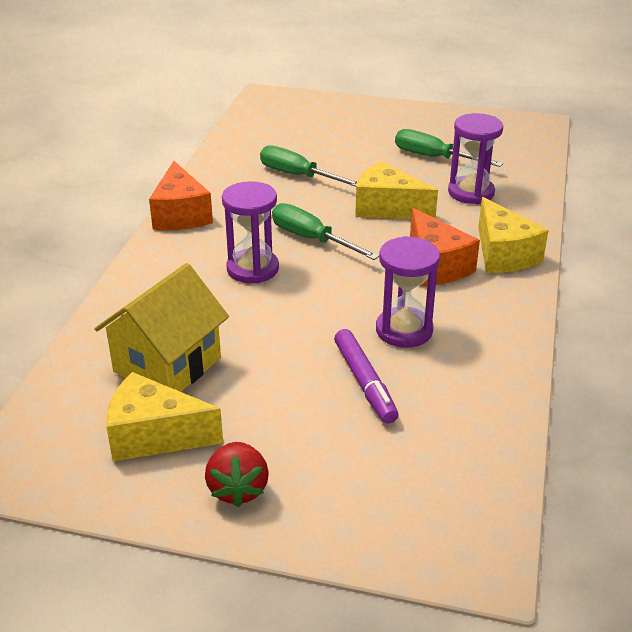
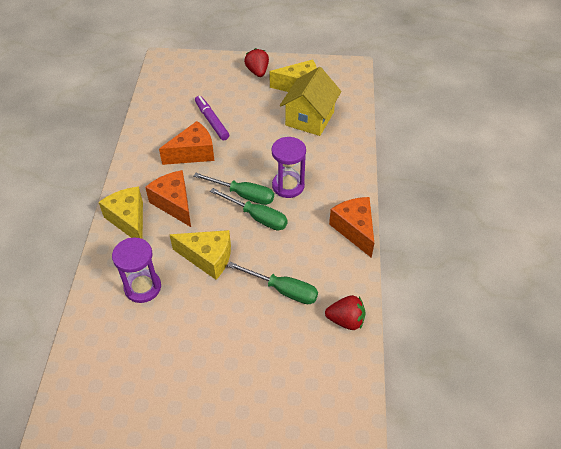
camera: 170 degrees right, 15 degrees up
(236, 151) = (346, 320): none -> red strawberry
(404, 330) = (193, 153): purple hourglass -> orange cheese
(434, 158) = (170, 336): green screwdriver -> green screwdriver (243, 195)

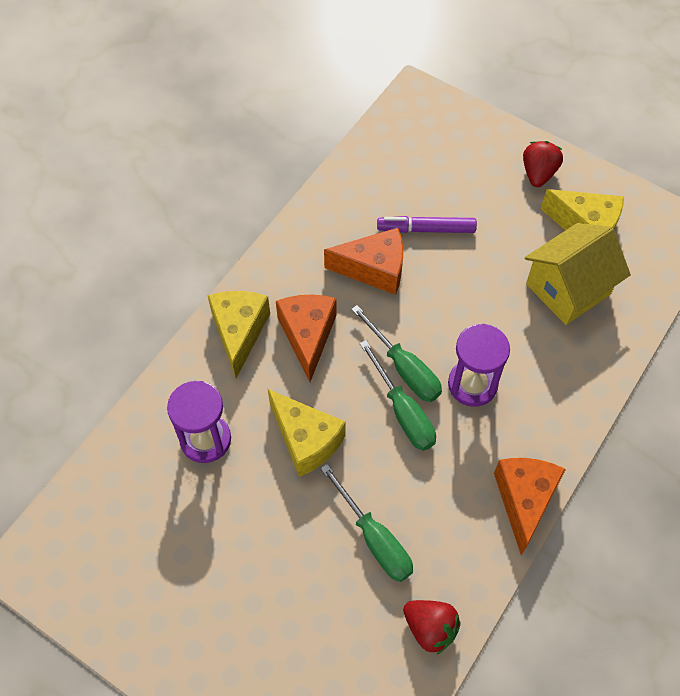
camera: 30 degrees right, 10 degrees up
(212, 121) = (427, 229): purple marker -> purple marker turned 90 degrees counterclockwise

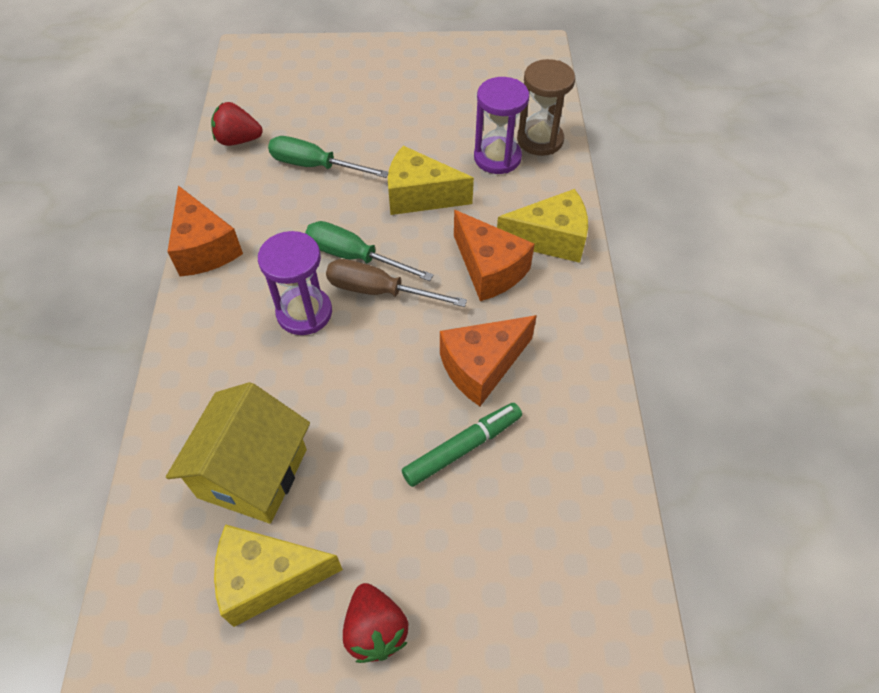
camera: 145 degrees right, 5 degrees down
(150, 435) = (540, 140): none -> brown hourglass
(239, 332) = (550, 239): yellow cheese -> yellow cheese turned 60 degrees counterclockwise
(404, 368) = (379, 291): green screwdriver -> brown screwdriver
(427, 229) = (462, 448): purple marker -> green marker

